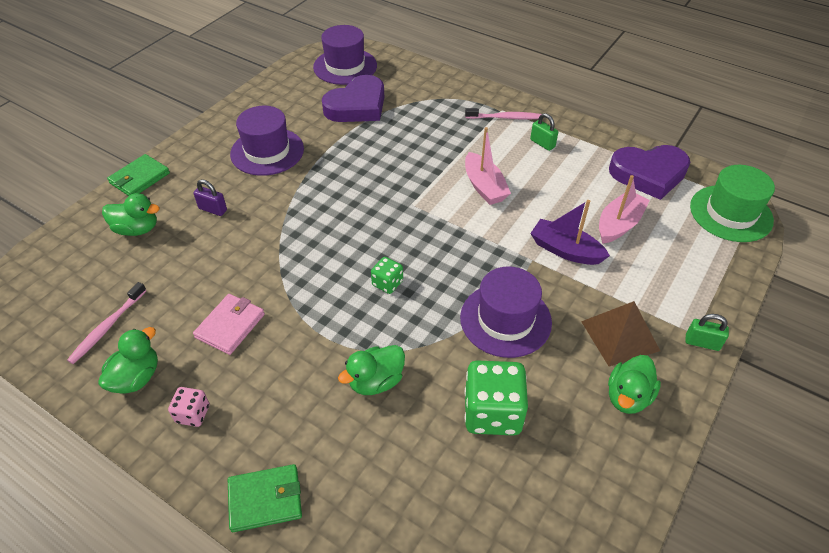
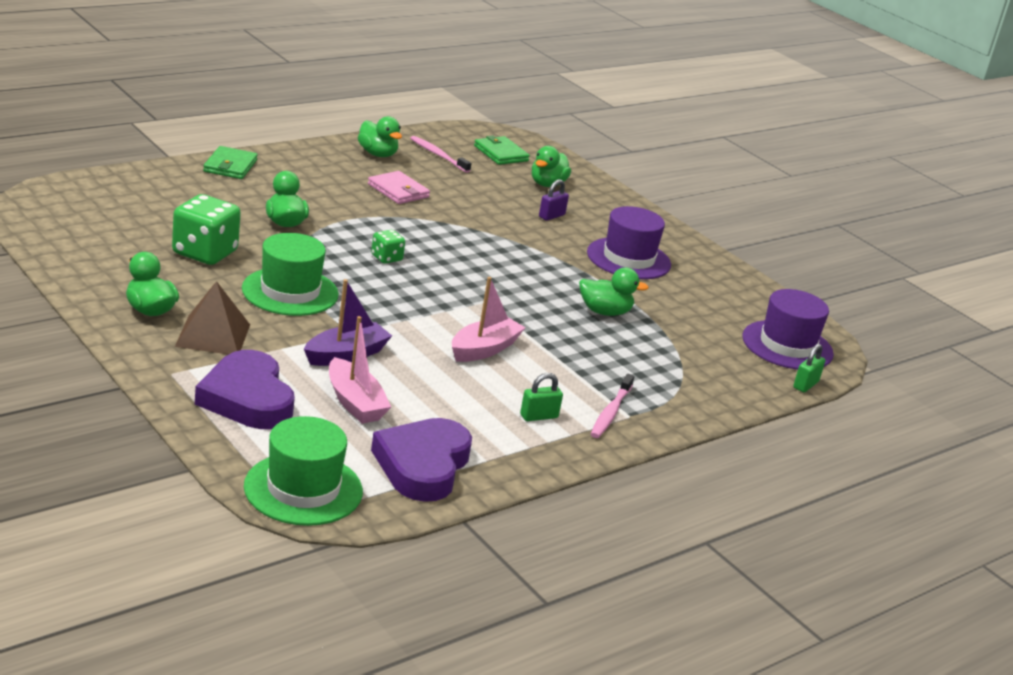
camera: 105 degrees right, 20 degrees down
(140, 178) = (621, 198): green wallet -> green wallet (500, 153)
(193, 414) = (325, 162): pink dice -> none
(357, 106) = (691, 327): purple heart -> purple heart (247, 398)
(371, 145) = (604, 312): none -> green duck
(484, 187) = (484, 349): pink boat -> pink boat turned 135 degrees clockwise
(505, 319) = (290, 292): purple hat -> green hat
(702, 342) = (157, 372): green padlock -> green padlock (805, 385)

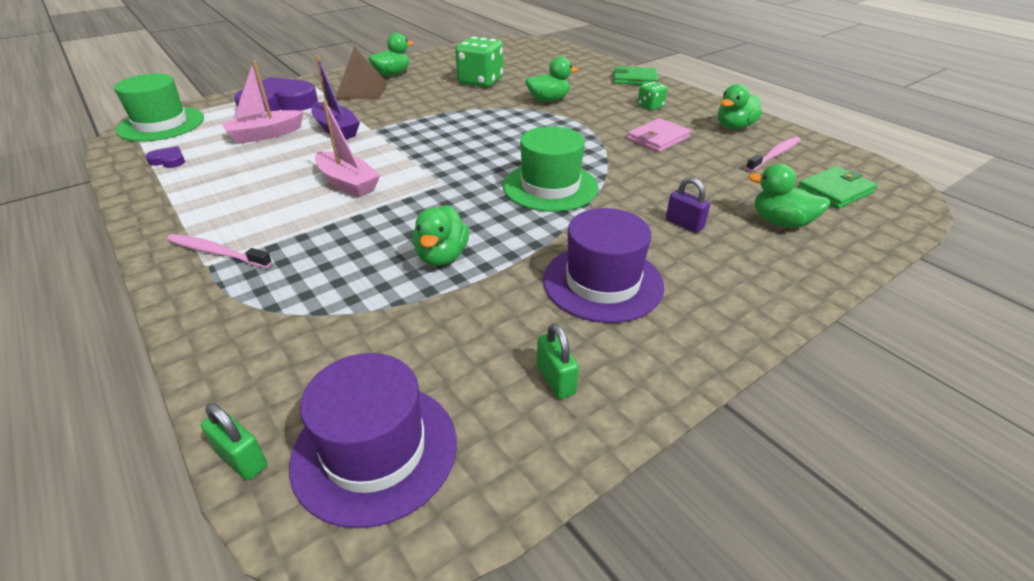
camera: 95 degrees right, 10 degrees up
(290, 292) = (432, 107): green hat -> green hat (550, 187)
(386, 258) = (509, 138): green dice -> green dice (650, 106)
(423, 465) = (168, 160): purple heart -> purple heart, size x0.41
(539, 416) = (222, 210): green padlock -> green padlock (555, 379)

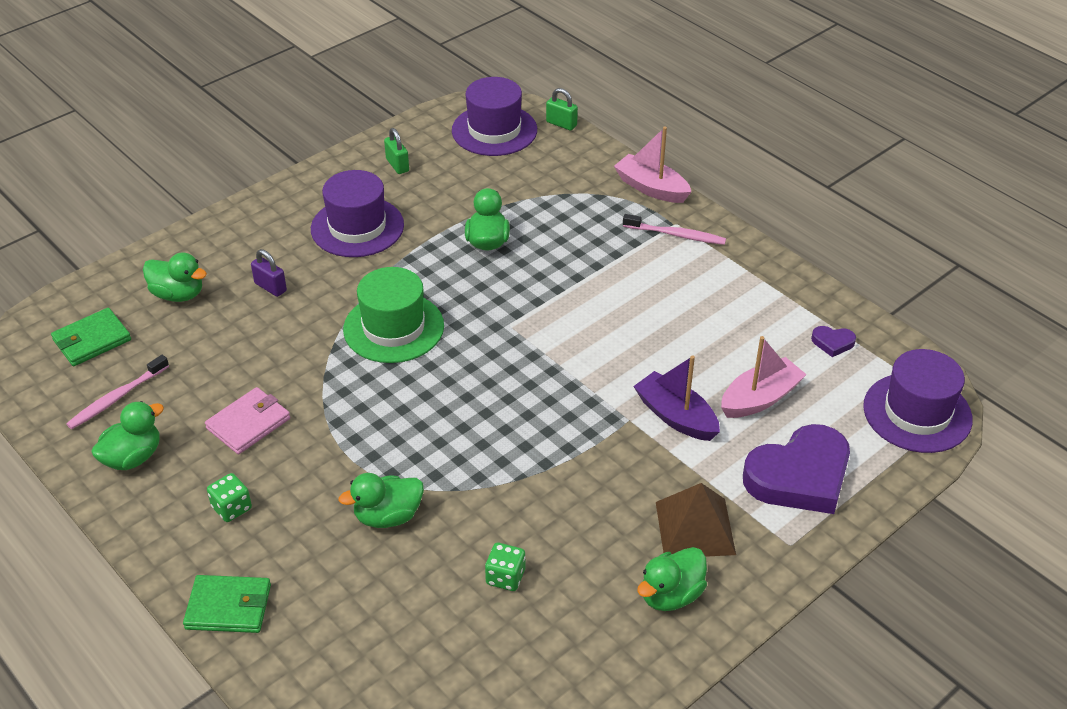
camera: 175 degrees right, 5 degrees up
(161, 124) = (917, 413): green hat -> purple hat
(348, 183) = (609, 319): pink boat -> pink boat (651, 188)
(480, 81) = (505, 577): green dice -> green dice, size x0.51

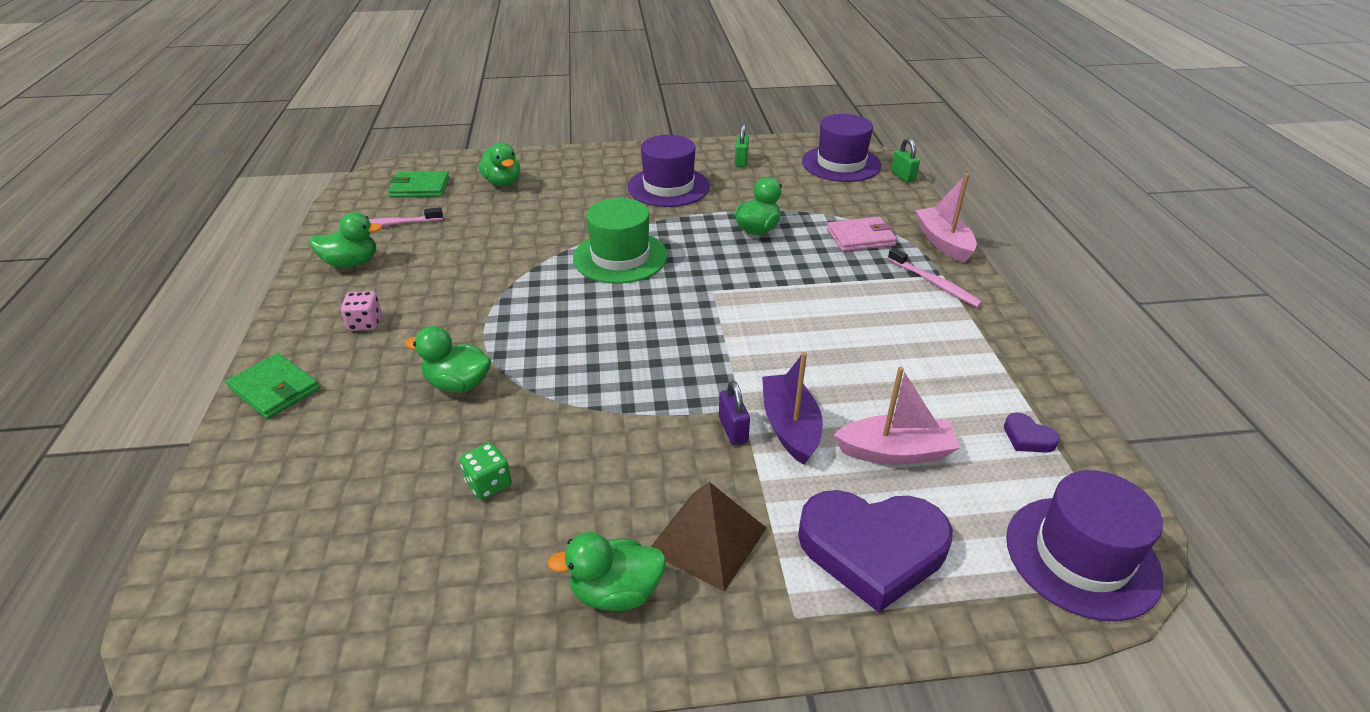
camera: 35 degrees right, 5 degrees down
(232, 508) = (365, 323): green dice -> pink dice
(248, 423) = (446, 275): pink wallet -> pink wallet (860, 237)
(270, 287) = (565, 200): purple padlock -> purple padlock (733, 429)

